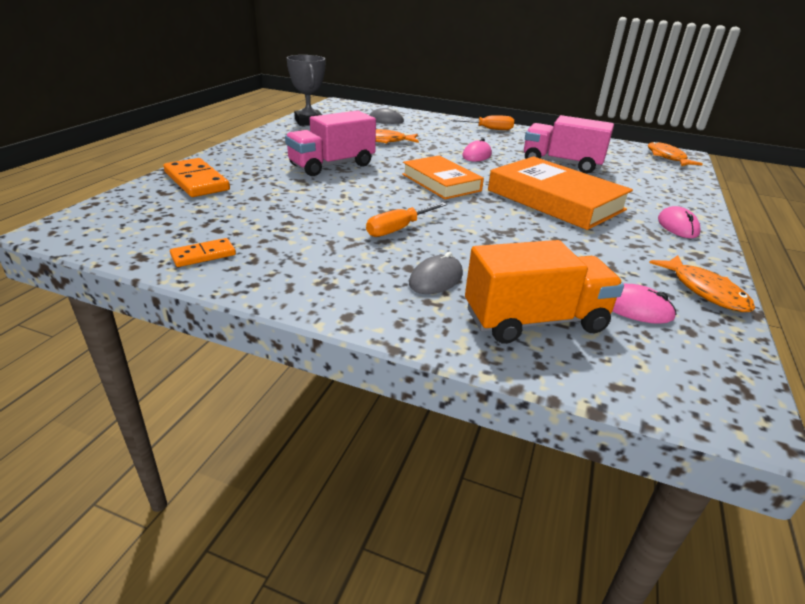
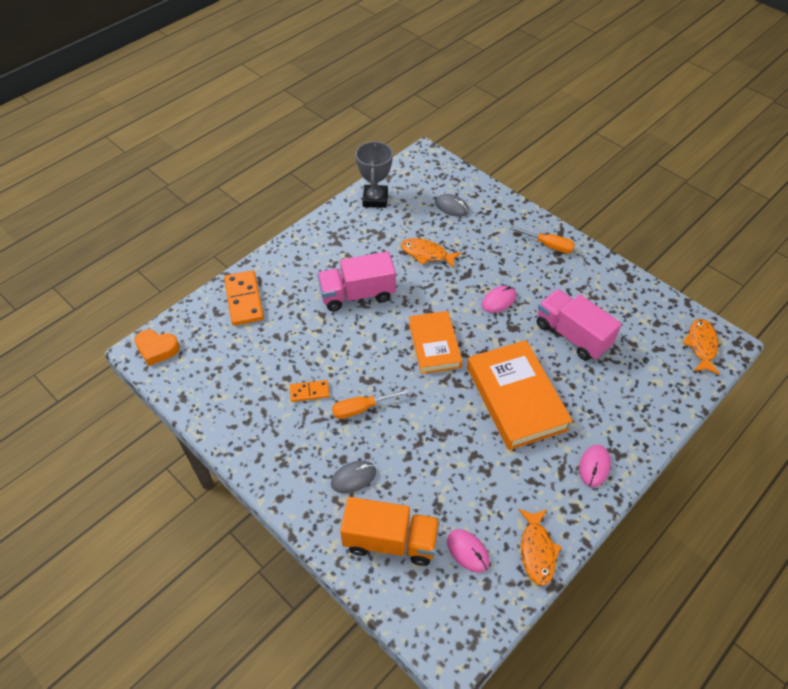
camera: 25 degrees right, 20 degrees up
(83, 226) = (157, 349): none -> orange heart
(203, 255) = (219, 406): orange domino -> orange domino (309, 392)

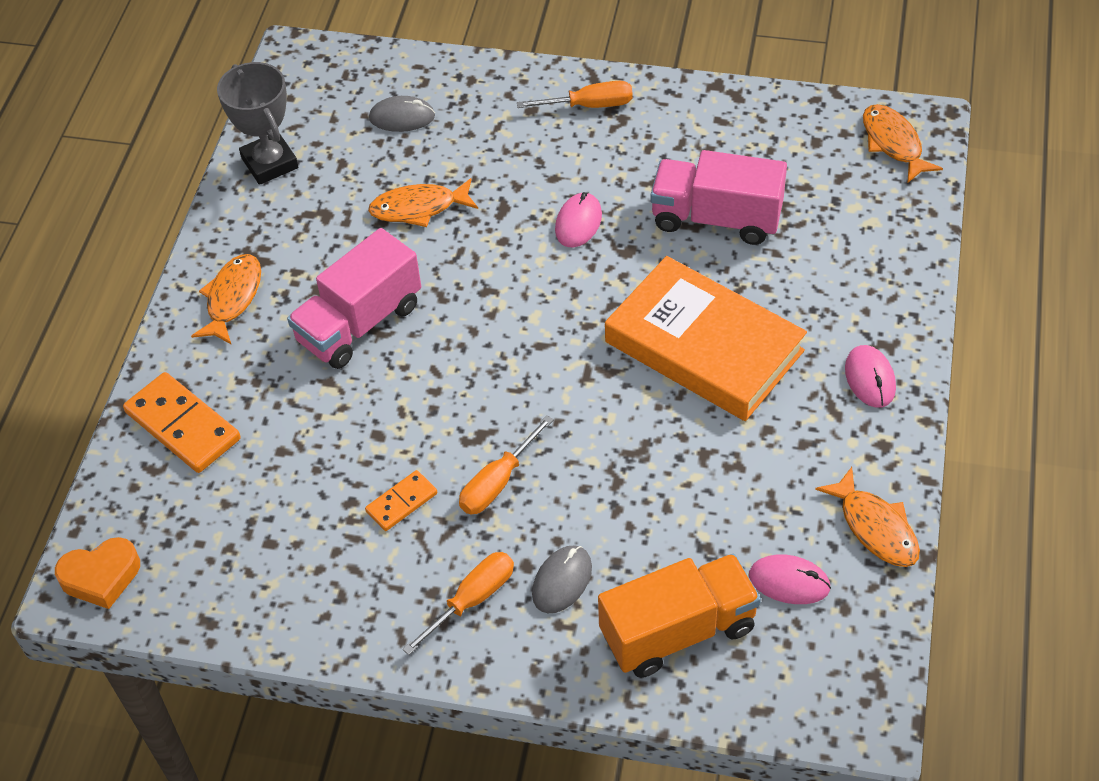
camera: 30 degrees left, 0 degrees up
(304, 460) = (472, 600): none -> orange screwdriver
(310, 253) = (232, 298): none -> orange fish
(434, 345) = (534, 335): orange book -> none

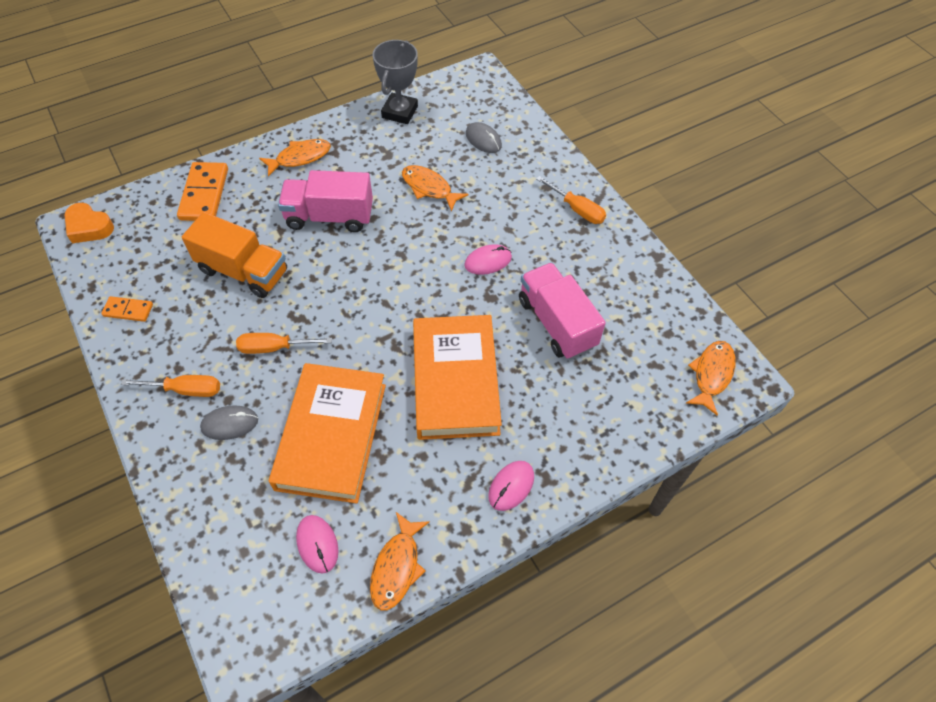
camera: 45 degrees right, 5 degrees up
(401, 502) = (226, 314): orange domino -> orange domino (128, 310)
(668, 494) = (331, 436): none -> orange book
(678, 631) = (237, 507): orange truck -> orange truck (243, 271)

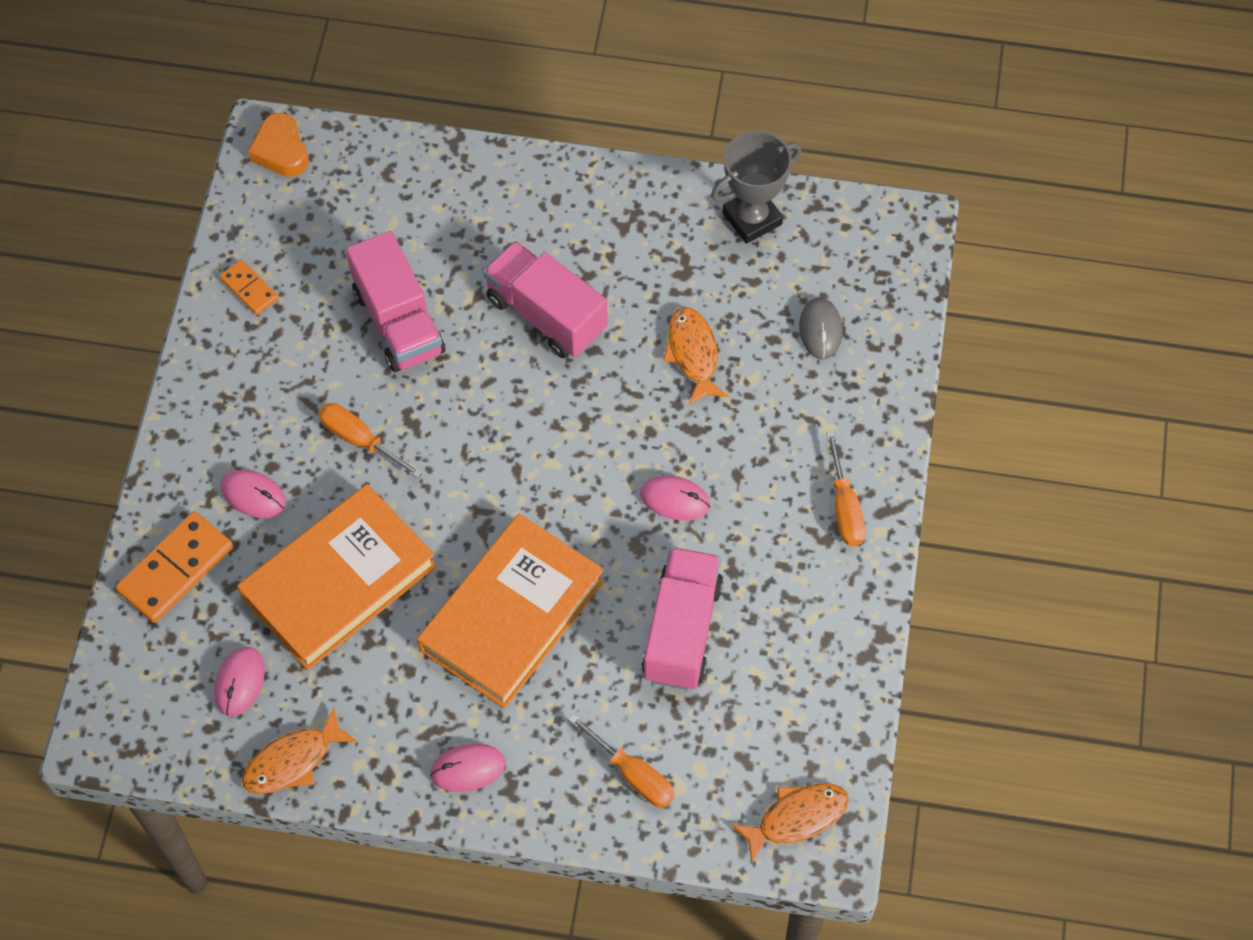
camera: 40 degrees right, 5 degrees up
(185, 390) = (239, 425): orange screwdriver -> orange screwdriver (632, 774)
(204, 194) = (432, 187): orange domino -> orange domino (175, 569)
(230, 424) = (253, 495): grey mouse -> pink mouse
(243, 271) = (398, 322): orange truck -> pink truck
(300, 158) = (577, 208): orange fish -> none

